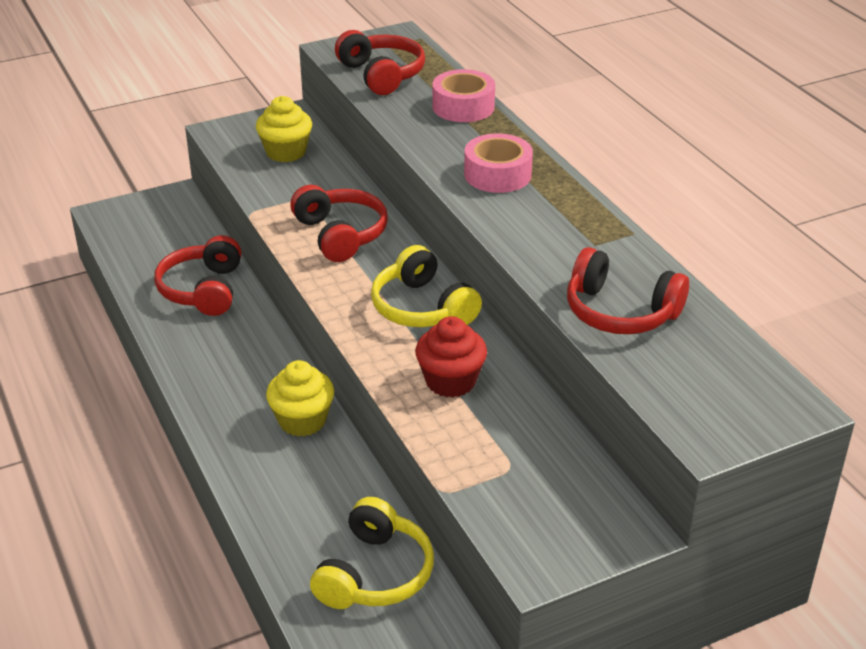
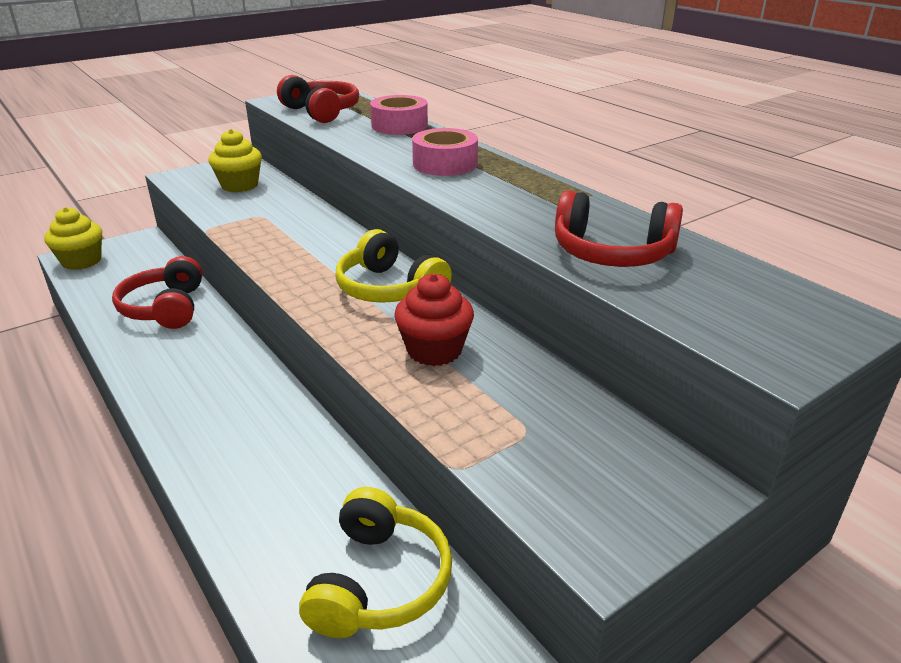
camera: 10 degrees left, 5 degrees down
(302, 420) = (274, 416): yellow cupcake -> yellow cupcake (81, 261)
(341, 234) = (297, 238): red headphones -> none

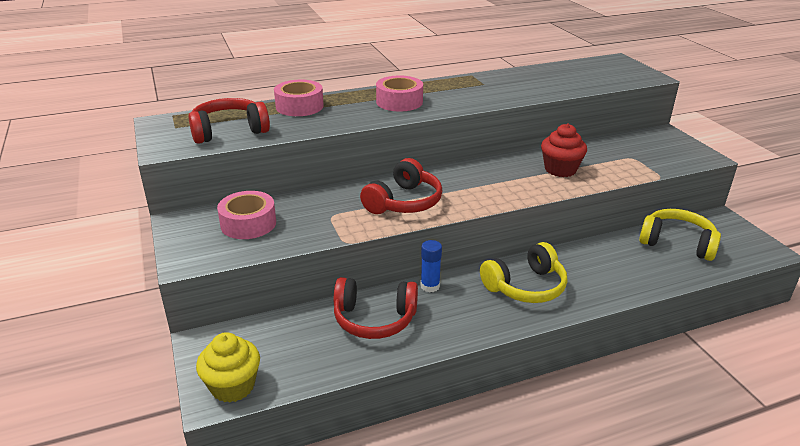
camera: 75 degrees left, 0 degrees up
(225, 332) = (430, 286): none -> blue glue stick
(240, 185) = (248, 223): yellow cupcake -> pink tape
(389, 289) = (484, 174): yellow headphones -> yellow headphones (525, 286)
(611, 253) = (551, 83): red headphones -> red headphones (404, 202)

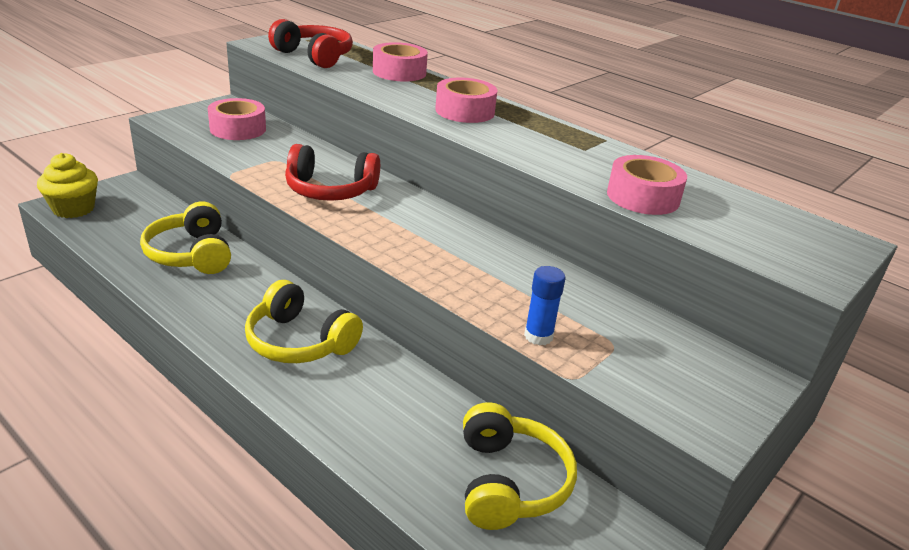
camera: 60 degrees right, 0 degrees up
(374, 319) = (191, 254): red headphones -> yellow headphones
(430, 286) = (265, 275): blue glue stick -> blue glue stick (538, 336)
(556, 87) = (643, 197): none -> pink tape
(560, 169) = (506, 281): red cupcake -> none

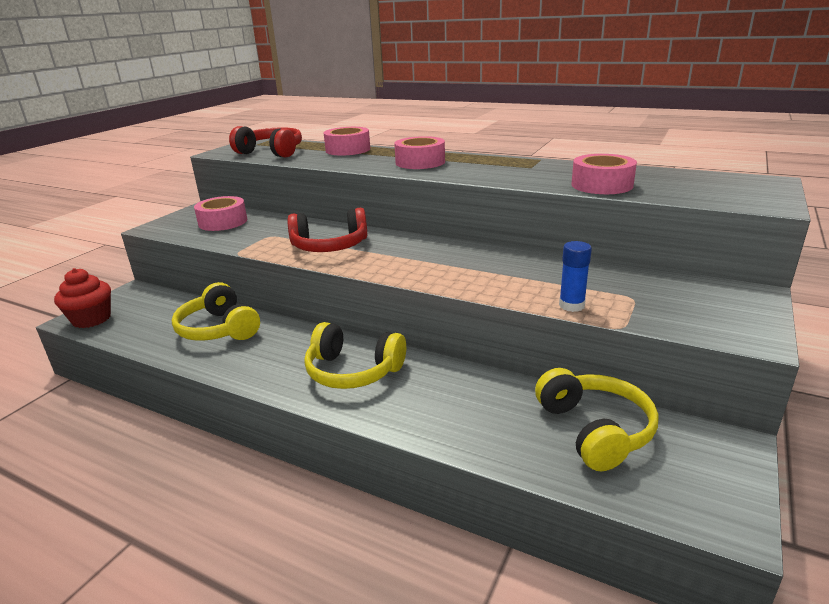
camera: 10 degrees left, 5 degrees down
(73, 209) = (91, 319): yellow cupcake -> red cupcake

